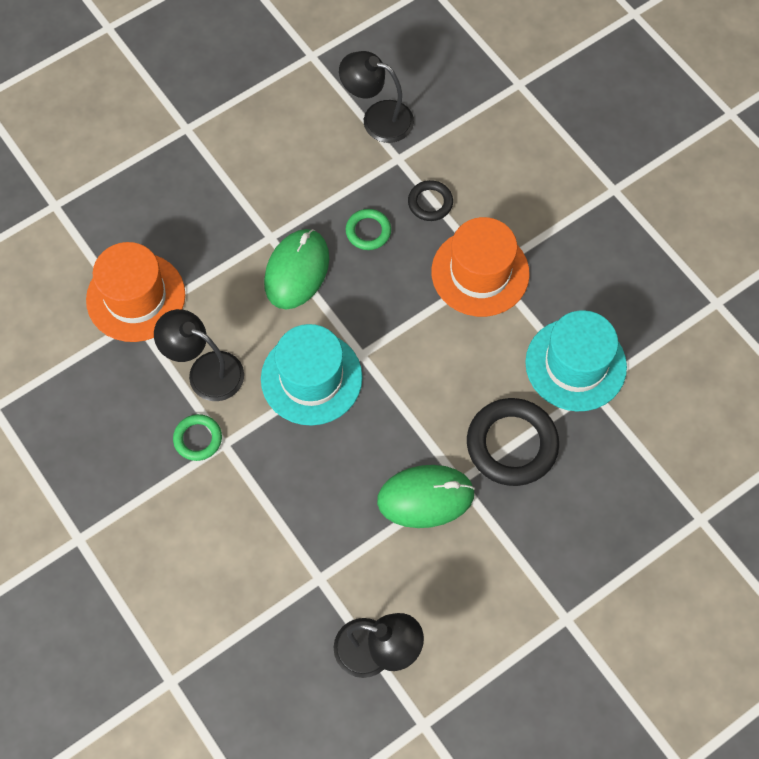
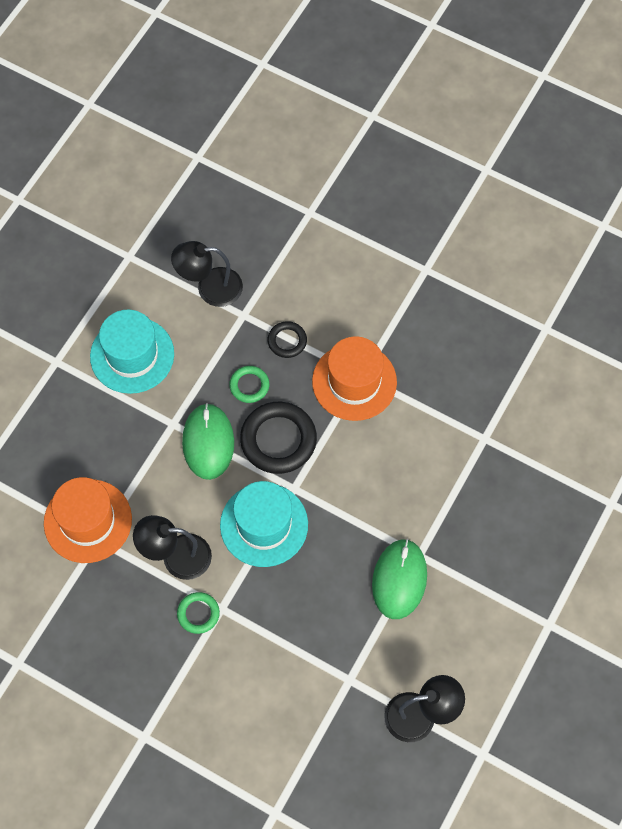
camera: 25 degrees left, 0 degrees up
(425, 497) = (399, 580): green mouse -> green mouse turned 45 degrees counterclockwise
(512, 444) = (444, 508): black ring -> black ring (278, 440)
(575, 364) = (463, 424): turquoise hat -> turquoise hat (132, 355)

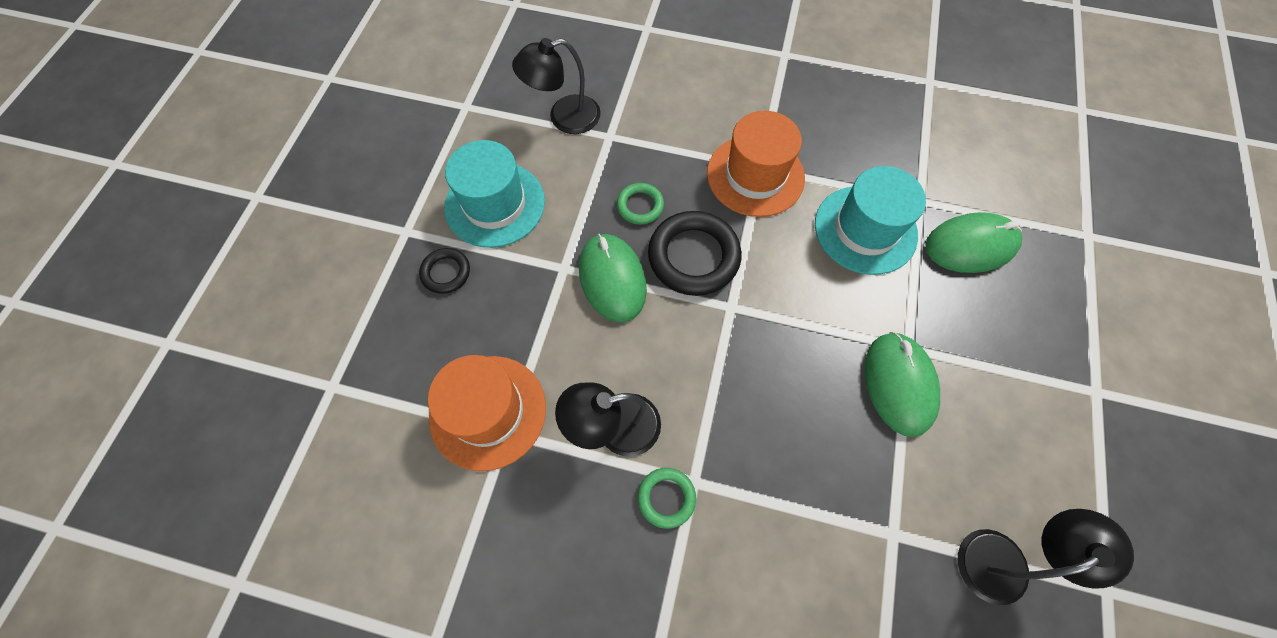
camera: 15 degrees left, 0 degrees up
(264, 525) = (711, 359): turquoise hat -> turquoise hat (865, 229)
(287, 341) = (666, 151): black ring -> black ring (446, 272)
(507, 487) = (970, 245): none -> green mouse

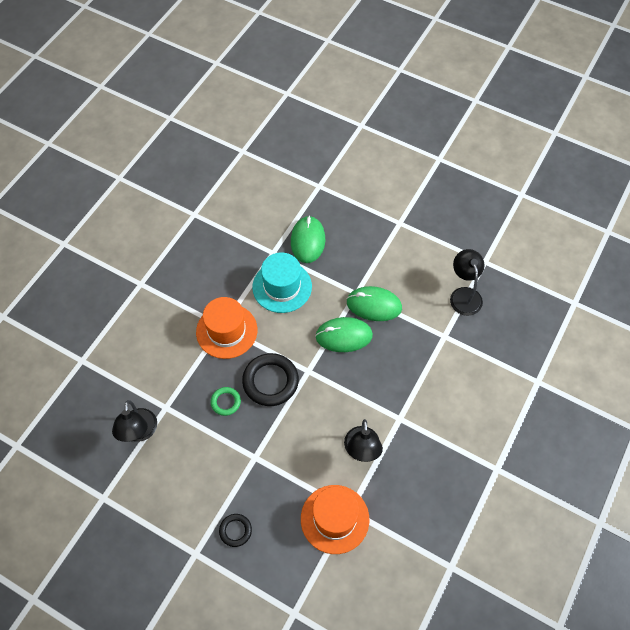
camera: 75 degrees left, 5 degrees down
(495, 204) = (194, 491): turquoise hat -> none
(612, 279) = (271, 430): green mouse -> green mouse (343, 336)
(666, 498) = (404, 434): green ring -> none

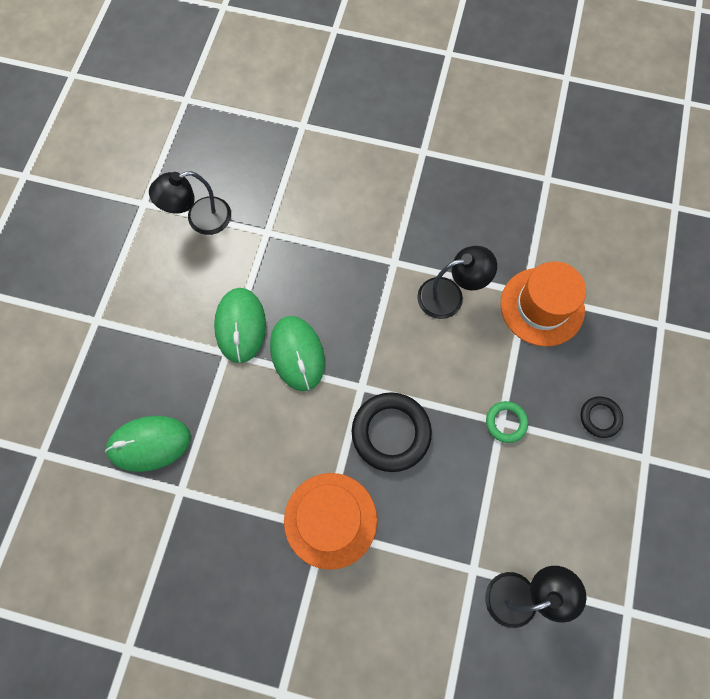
camera: 105 degrees left, 10 degrees up
(225, 402) = (439, 485): green ring -> green ring (506, 422)
(282, 287) = (238, 460): turquoise hat -> none

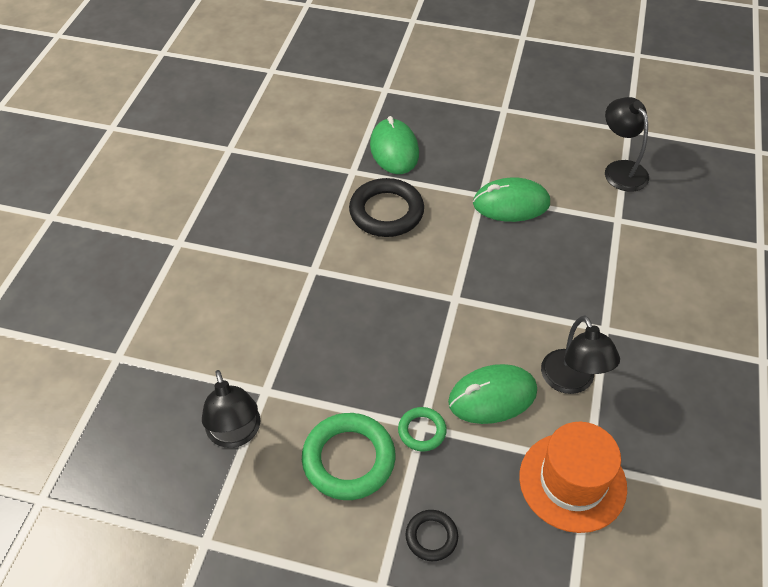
camera: 90 degrees right, 20 degrees down
(297, 354) = (486, 246): green mouse -> green mouse (492, 396)
(330, 520) = (322, 274): orange hat -> none
(391, 433) = (407, 323): black ring -> black ring (386, 212)
(538, 486) = (348, 459): none -> green ring

